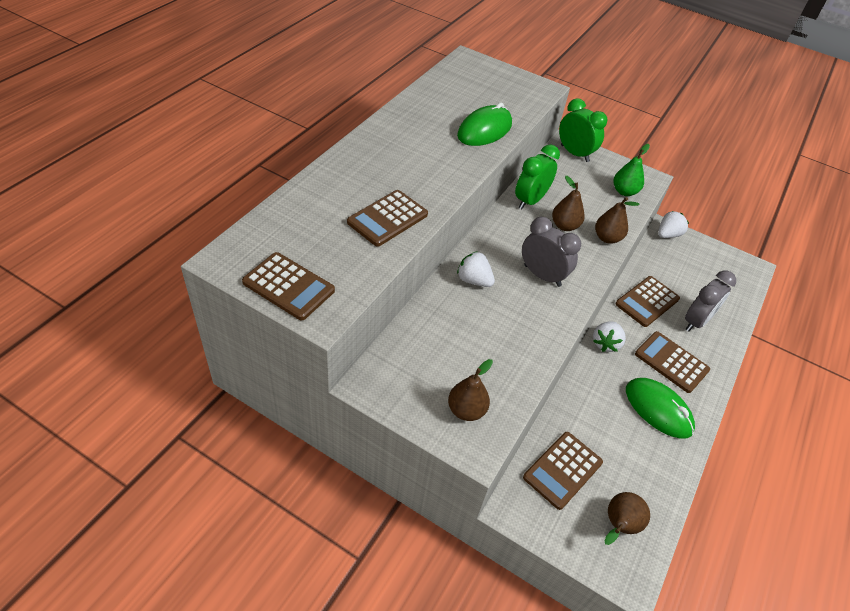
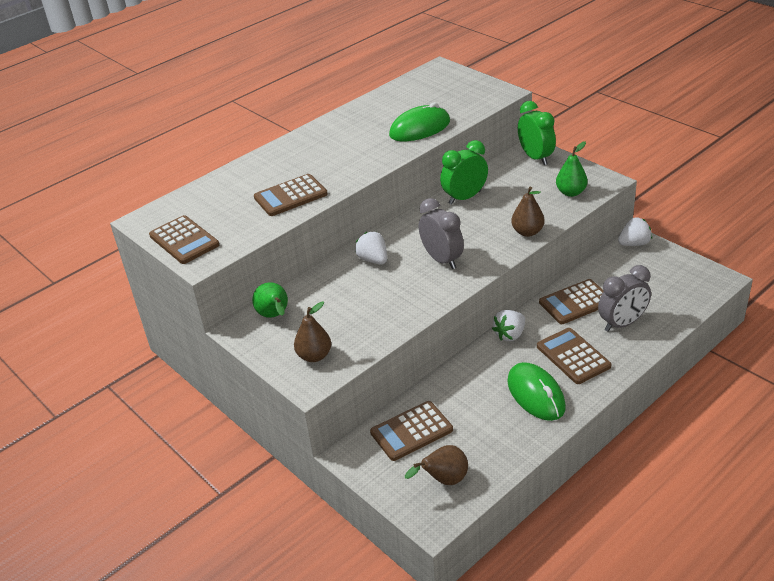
camera: 25 degrees right, 10 degrees down
(399, 361) = (274, 316): none -> green pear
(564, 226) = (488, 220): brown pear -> none

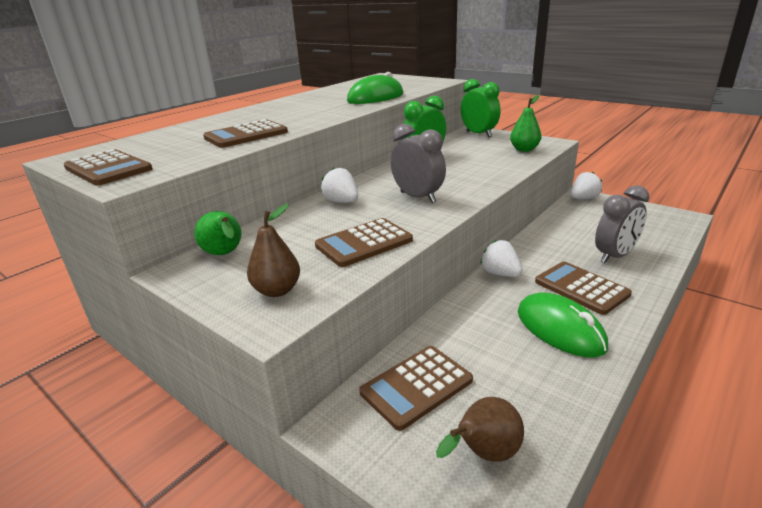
camera: 10 degrees left, 10 degrees down
(510, 335) = (500, 274): white strawberry -> white strawberry turned 105 degrees clockwise
(527, 232) = (498, 174): brown pear -> none
(575, 302) = (555, 243): brown calculator -> brown calculator (364, 243)

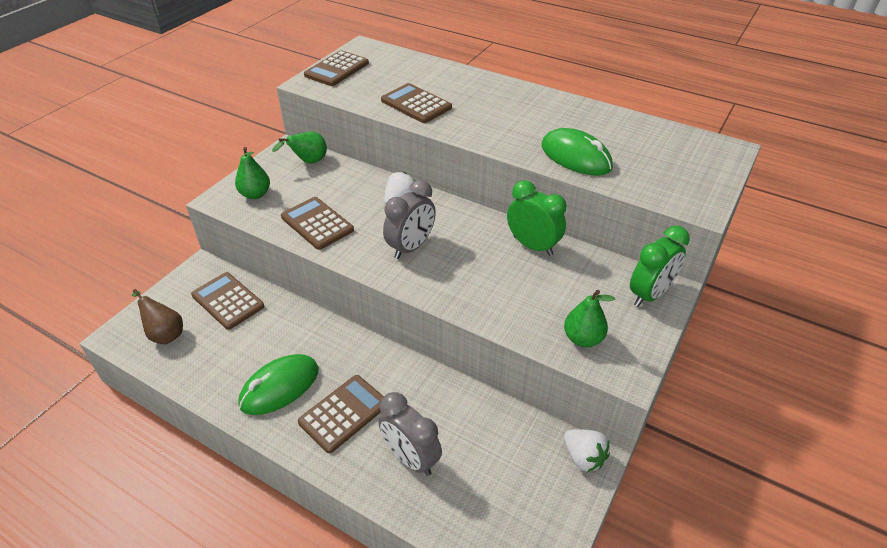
camera: 80 degrees right, 15 degrees up
(277, 290) = (255, 194): brown pear -> green pear
(500, 274) = (372, 352): white strawberry -> none

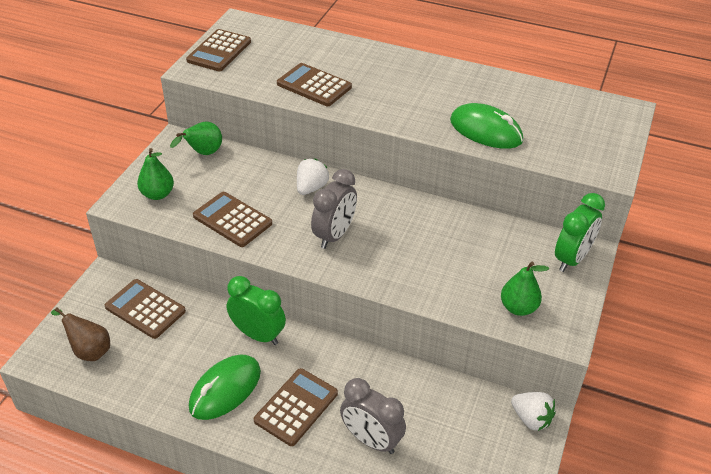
camera: 10 degrees left, 0 degrees up
(533, 246) = (453, 222): green clock -> green clock (258, 335)

